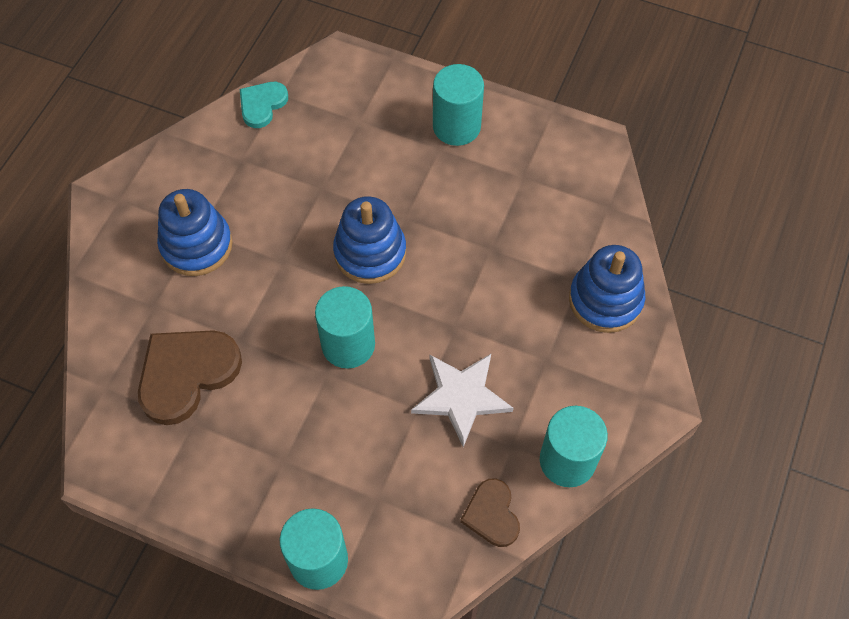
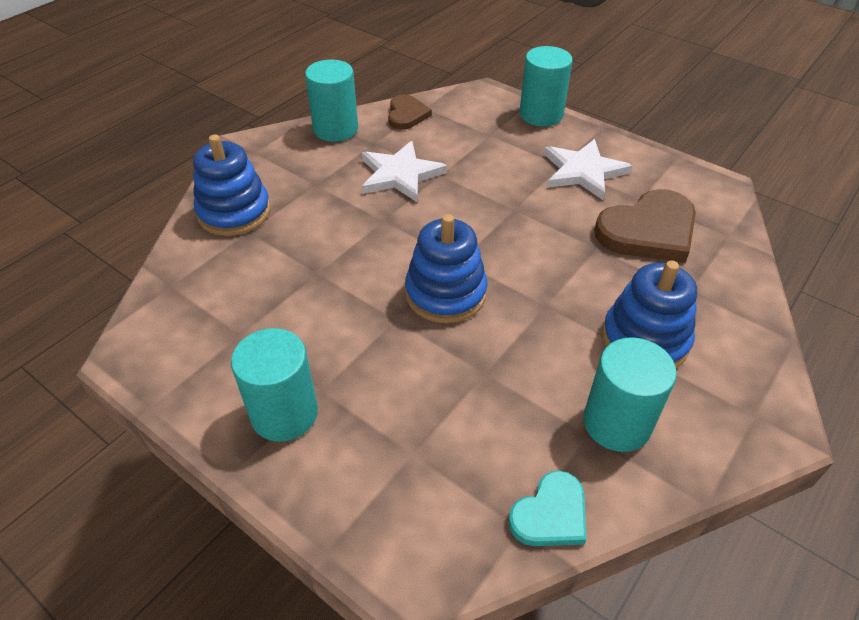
camera: 165 degrees left, 15 degrees down
(257, 453) = (583, 171): none -> white star
(348, 344) = (489, 224): turquoise cylinder -> turquoise cylinder (617, 423)

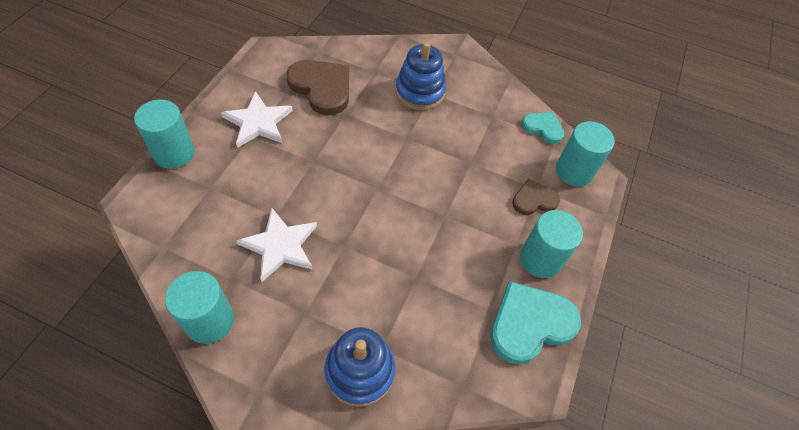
camera: 110 degrees left, 10 degrees up
(200, 369) = (530, 324): none -> turquoise heart
(407, 115) = (178, 260): brown heart -> brown heart (534, 200)
(445, 293) = (413, 191): blue stacking toy -> none
(617, 423) = (481, 104): turquoise cylinder -> turquoise cylinder (574, 171)

